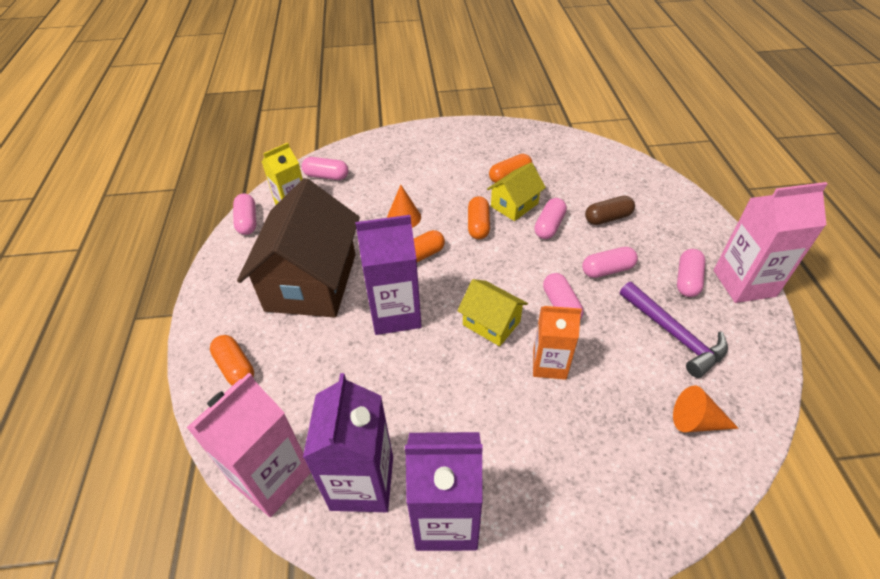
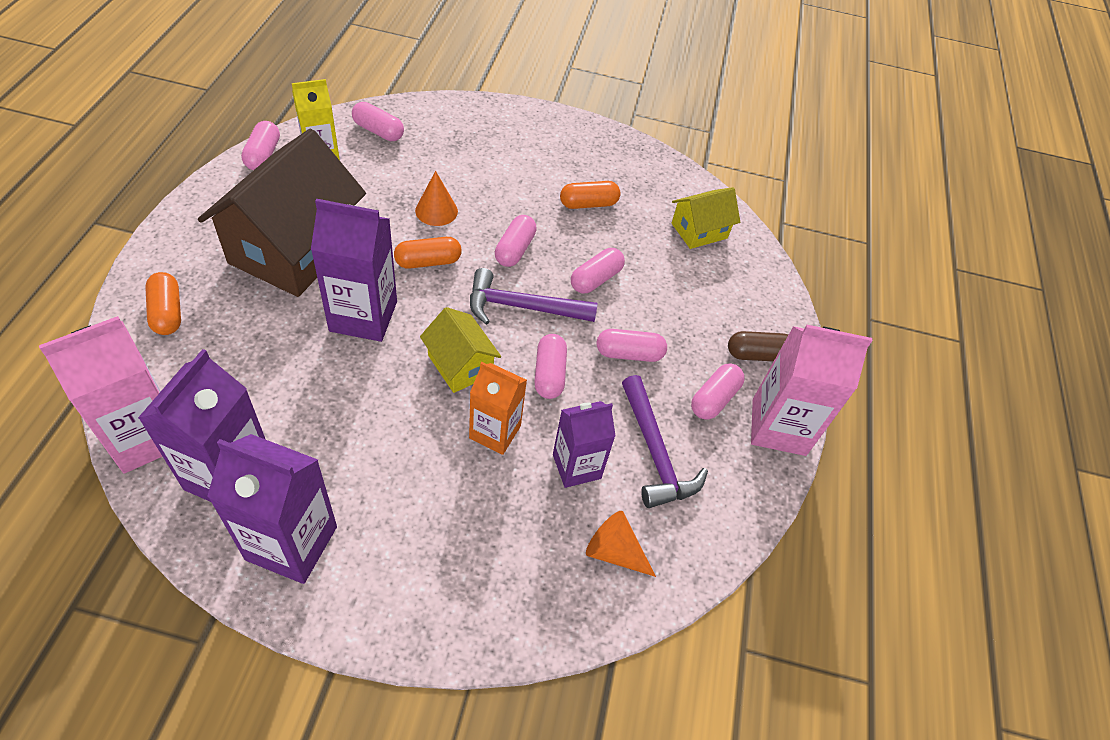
camera: 10 degrees right, 5 degrees up
(478, 225) = (515, 249): orange capsule -> pink capsule
(509, 264) = (522, 307): none -> purple hammer
(514, 205) = (571, 240): yellow house -> yellow house (699, 231)
(607, 218) = (671, 294): brown capsule -> brown capsule (758, 355)
(625, 367) = (576, 466): none -> purple carton

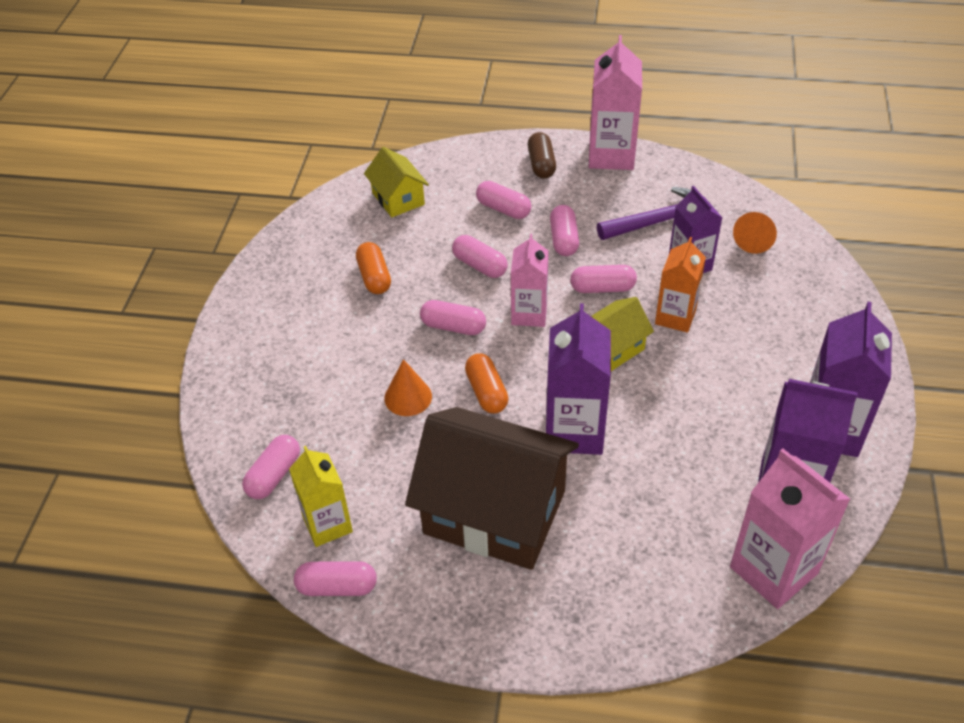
camera: 85 degrees left, 5 degrees down
(167, 312) = (618, 605): orange capsule -> none
(522, 307) = (529, 314): purple hammer -> pink carton
(714, 399) = (596, 189): pink capsule -> pink capsule (503, 209)

